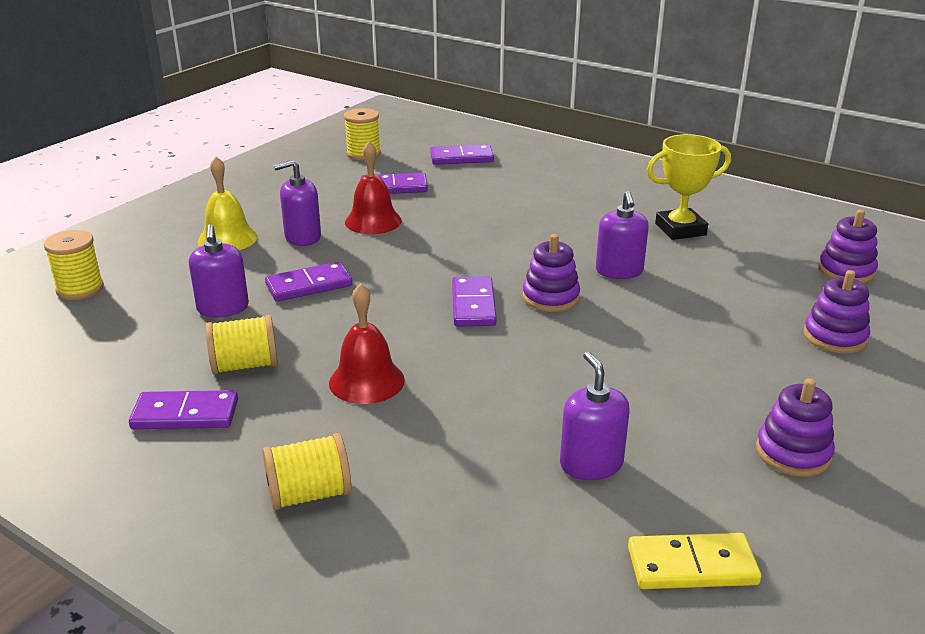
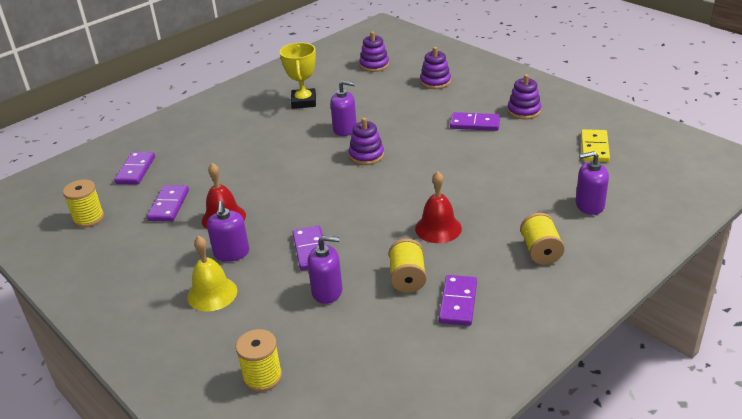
camera: 75 degrees left, 5 degrees up
(473, 305) = (364, 183): purple domino -> purple domino (475, 124)
(591, 464) = (525, 163): purple soap dispenser -> purple soap dispenser (589, 205)

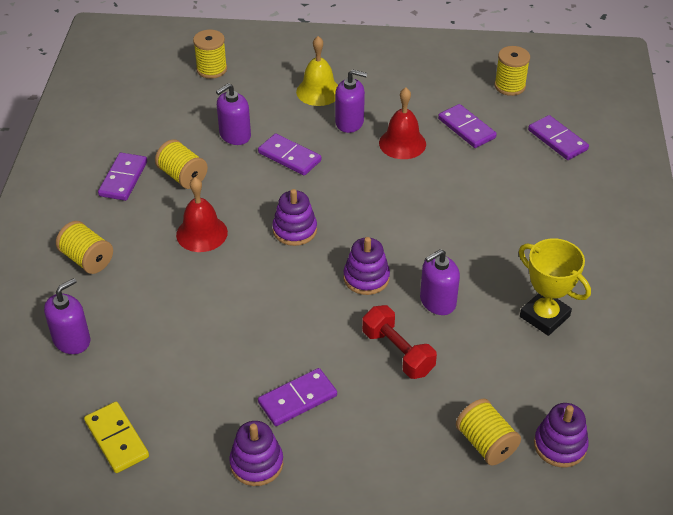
camera: 135 degrees right, 10 degrees up
(231, 253) = (349, 122): purple soap dispenser -> purple soap dispenser turned 150 degrees clockwise
(398, 119) = (398, 352): none -> red dumbbell
(405, 77) = (486, 443): none -> yellow spool
(435, 82) = (433, 458): purple stacking toy -> purple stacking toy (295, 230)
(458, 302) = (123, 179): purple domino -> purple domino turned 45 degrees clockwise

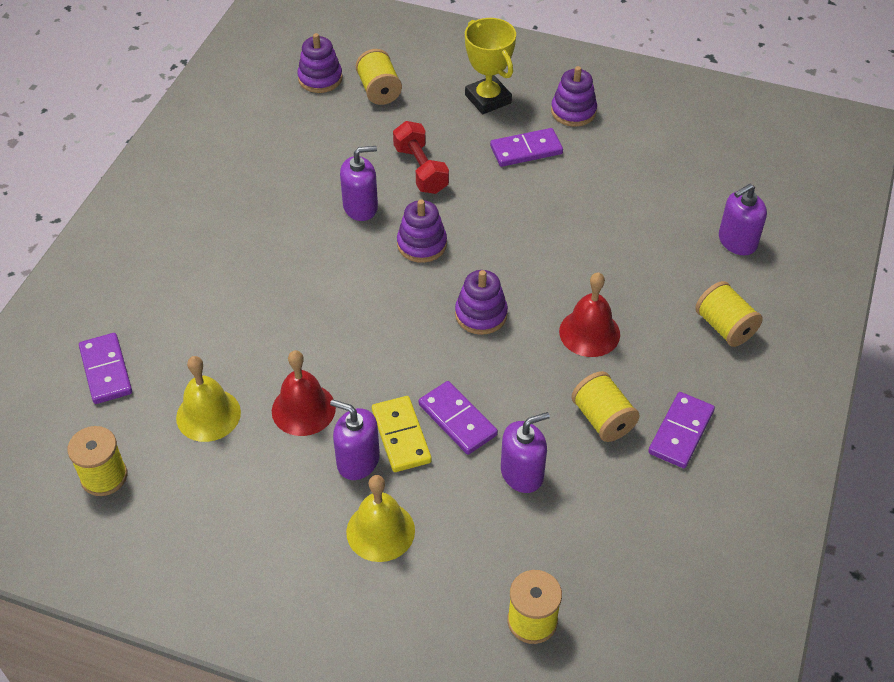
camera: 165 degrees left, 5 degrees up
(116, 439) = (692, 150): yellow domino -> yellow domino (401, 436)
(466, 128) = (208, 415): purple domino -> yellow bell
(544, 316) = (266, 174): yellow trophy -> yellow trophy (488, 99)

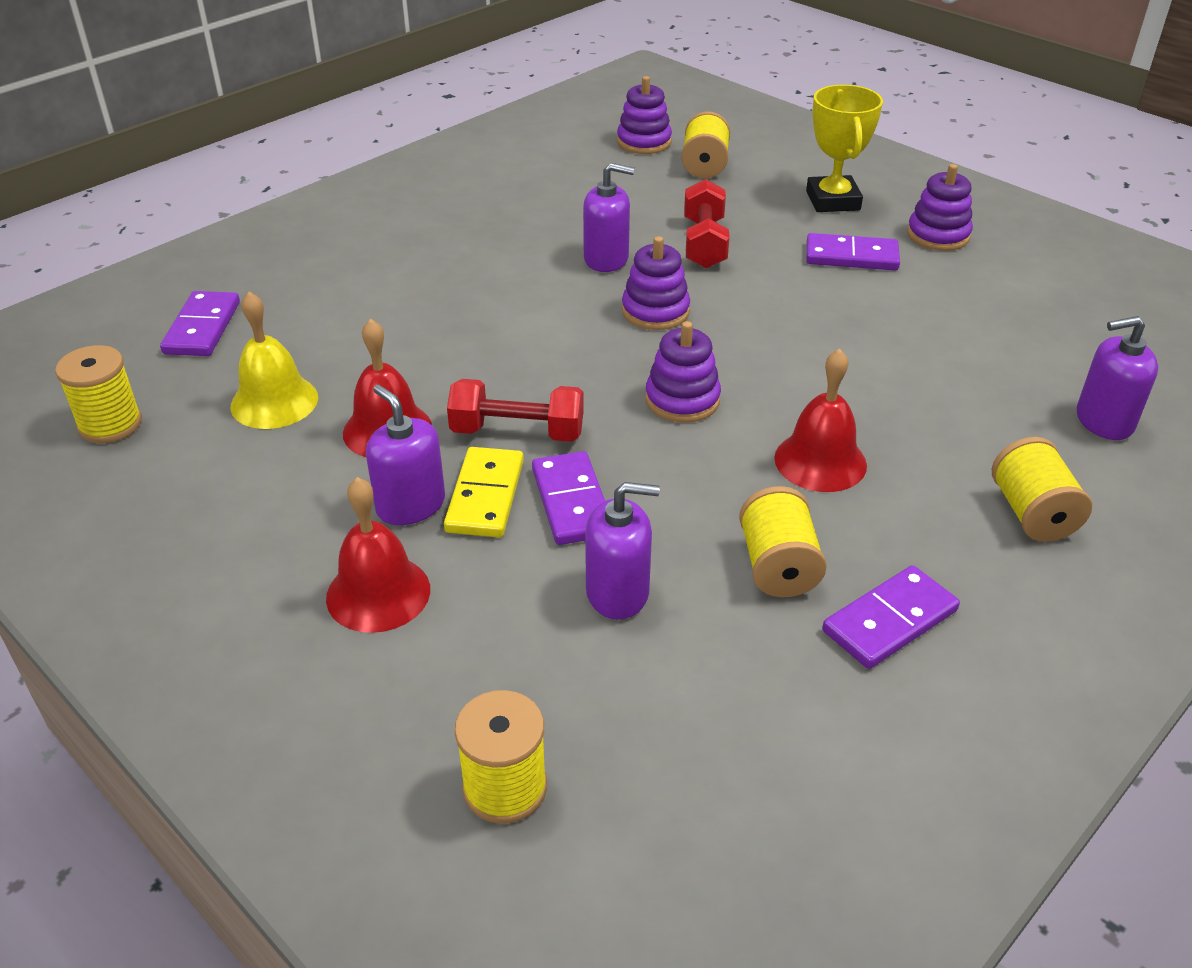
camera: 25 degrees right, 10 degrees down
(380, 531) = (378, 593): yellow bell -> red bell
(390, 379) = (517, 432): none -> red dumbbell

